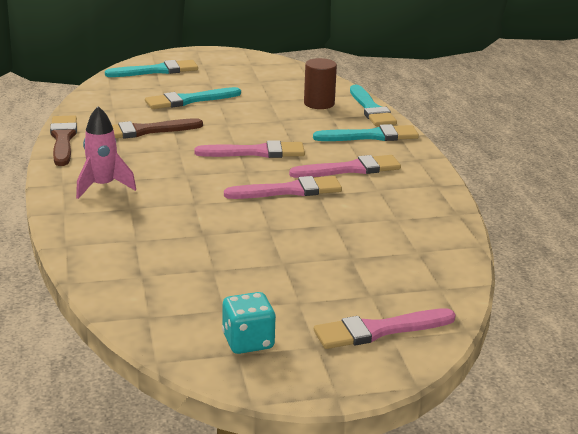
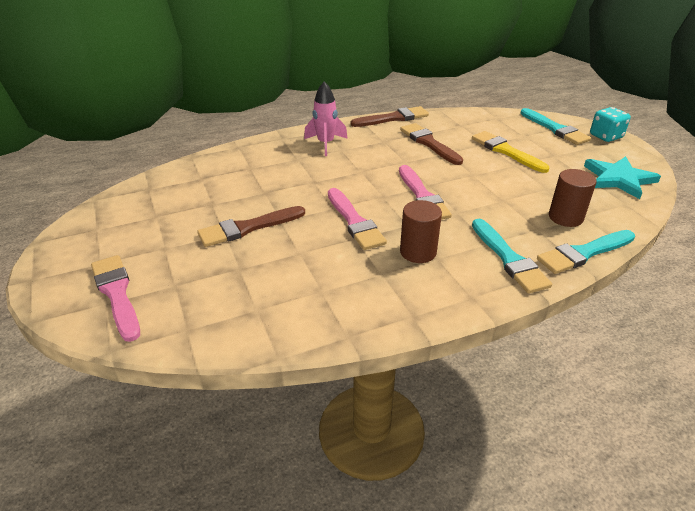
camera: 80 degrees right, 10 degrees up
(189, 100) = (506, 151): turquoise brush -> yellow brush
(248, 342) = (111, 231): turquoise dice -> turquoise dice (605, 136)
(268, 71) = (618, 179): none -> turquoise star
(277, 248) = (248, 228): none -> brown brush
(350, 169) = (418, 252): pink brush -> brown cylinder

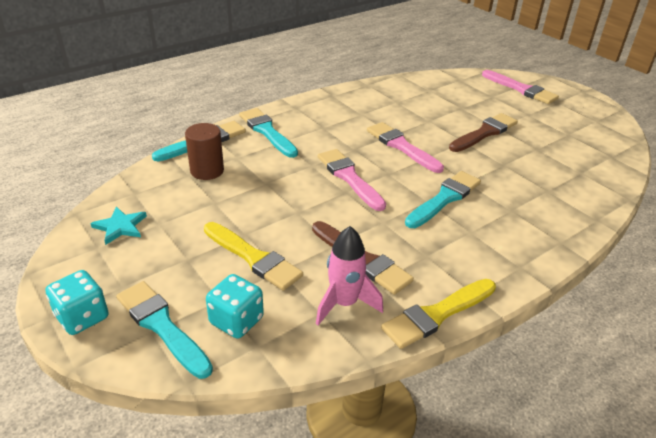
camera: 165 degrees right, 0 degrees up
(325, 144) = (497, 239): pink rocket -> pink rocket (344, 304)
(345, 171) = (444, 199): none -> turquoise brush
(393, 118) = (437, 314): brown brush -> yellow brush
(418, 252) = (339, 129): brown cylinder -> none
(511, 127) = (236, 321): none -> turquoise dice
(618, 179) = (120, 227): turquoise star -> turquoise star, size x0.61

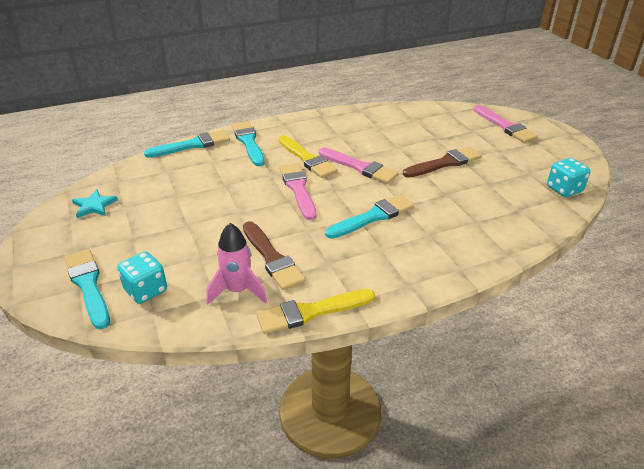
camera: 15 degrees right, 0 degrees up
(82, 317) = (35, 269): turquoise dice -> turquoise dice (564, 189)
(207, 171) = (182, 169): brown cylinder -> none
(253, 258) = (184, 244): yellow brush -> yellow brush (307, 159)
(402, 146) = (359, 167): pink brush -> pink brush turned 150 degrees clockwise

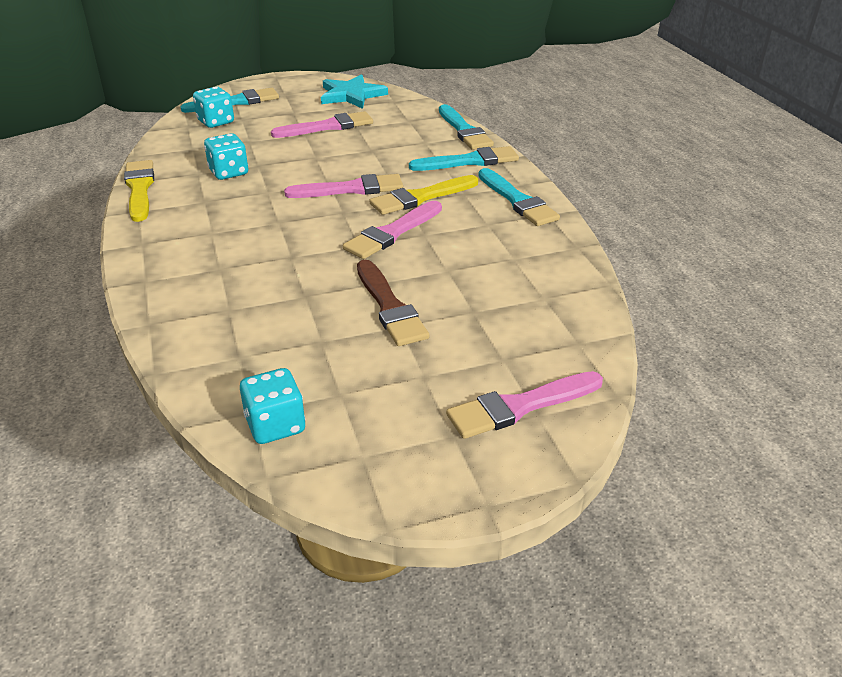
camera: 95 degrees right, 0 degrees up
(94, 206) = (351, 95): turquoise star -> turquoise star, size x1.64
(173, 212) = (327, 127): none -> pink brush
(238, 291) = (191, 157): pink rocket -> none
(272, 258) = (229, 172): brown brush -> turquoise dice
(373, 217) = (273, 232): turquoise brush -> turquoise brush (517, 200)

